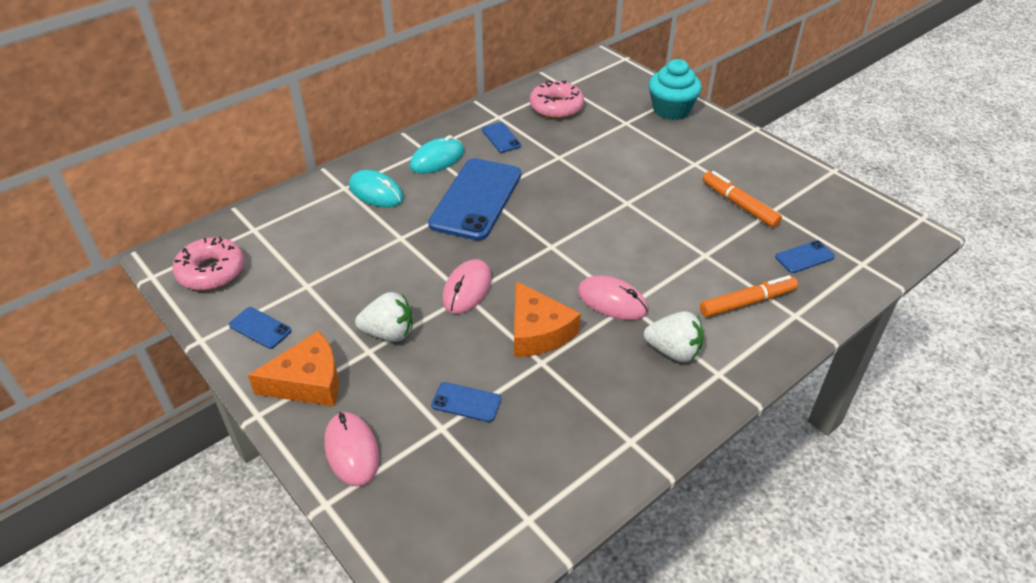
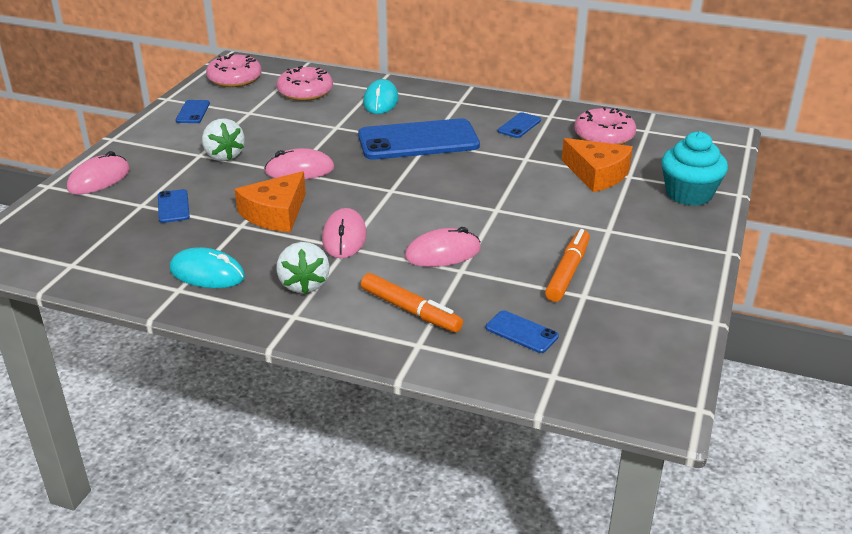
camera: 60 degrees right, 10 degrees down
(302, 232) = (305, 92): none -> pink donut
(308, 381) = (153, 144): orange cheese -> orange cheese (597, 174)
(437, 159) = (452, 110): turquoise mouse -> turquoise mouse (207, 273)
(674, 255) = (443, 253): none -> pink mouse

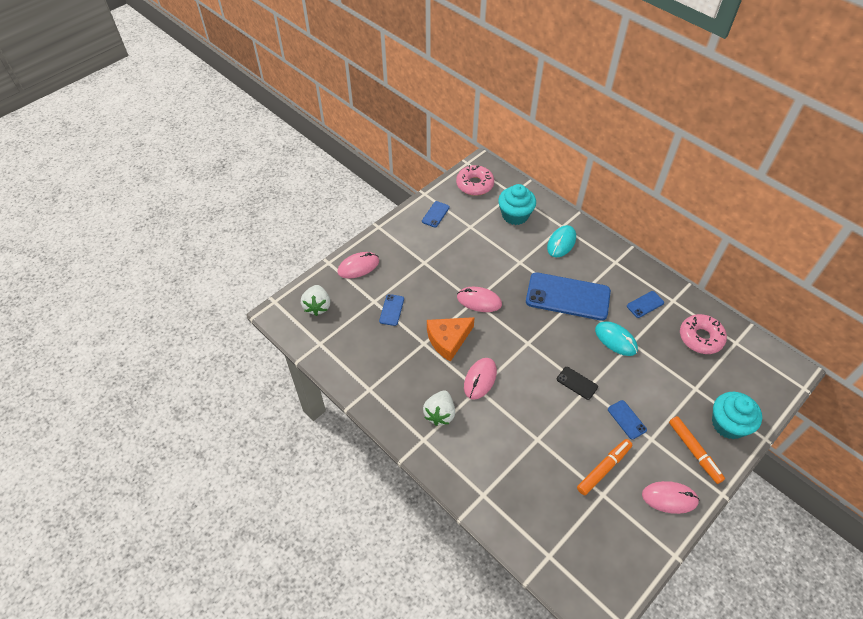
camera: 25 degrees right, 20 degrees up
(207, 273) = (389, 381): turquoise mouse -> turquoise mouse (615, 340)
(224, 156) = (438, 269): white strawberry -> white strawberry (317, 306)
(305, 92) = (515, 215): pink donut -> turquoise cupcake
(410, 310) = (491, 463): orange marker -> orange marker (694, 451)
(443, 253) = (533, 418): pink mouse -> pink mouse (669, 498)
(480, 208) = (577, 383): none -> black phone
(521, 332) = (548, 511): blue phone -> blue phone (626, 419)
(597, 174) = (674, 378): orange cheese -> none

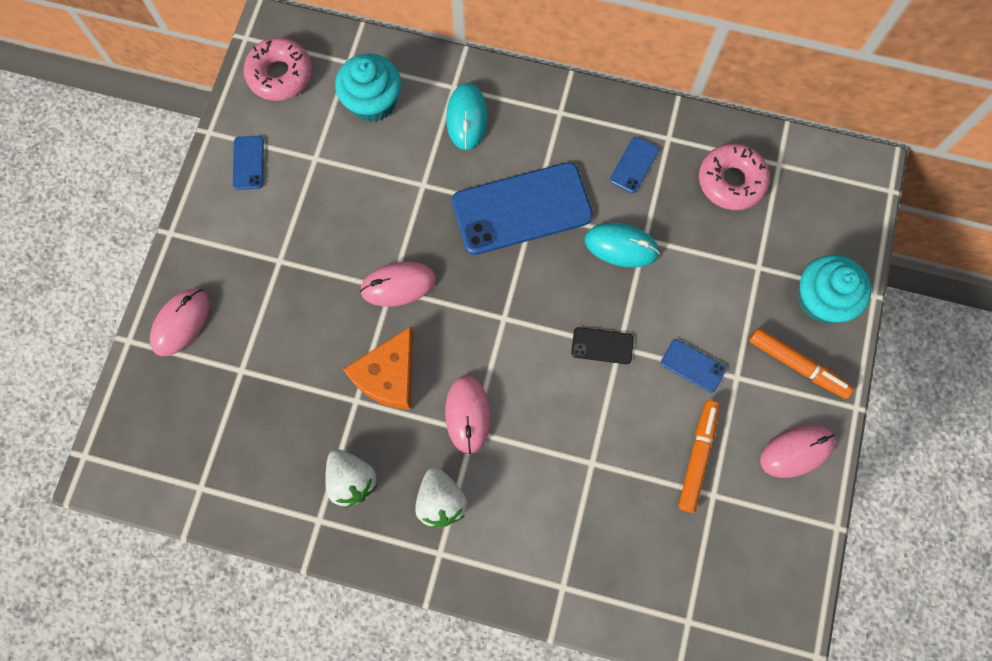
camera: 30 degrees left, 20 degrees up
(317, 306) = (158, 427): white strawberry -> white strawberry (351, 480)
(391, 310) = (276, 371): blue phone -> none

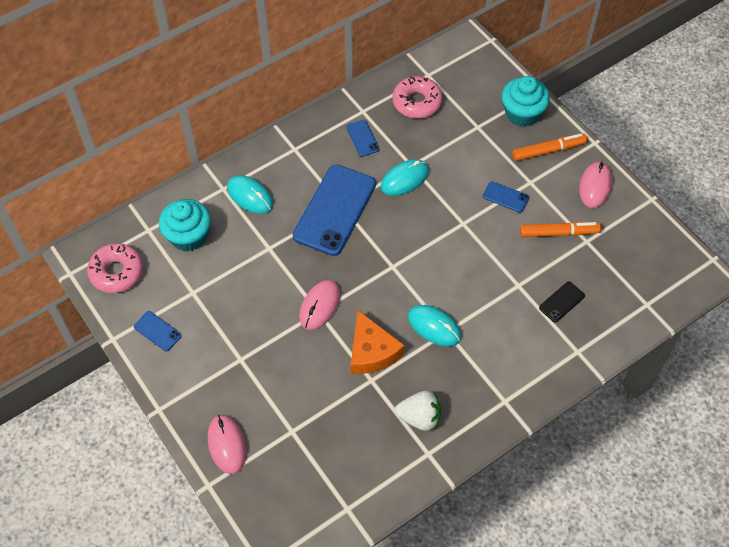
camera: 50 degrees left, 15 degrees down
(441, 501) = (474, 378): white strawberry -> none
(467, 414) = (434, 327): pink mouse -> turquoise mouse
(602, 346) = (454, 231): black phone -> black phone (561, 302)
(693, 366) = (505, 197): blue phone -> blue phone turned 45 degrees clockwise
(697, 457) = (559, 233): orange marker -> orange marker turned 120 degrees clockwise

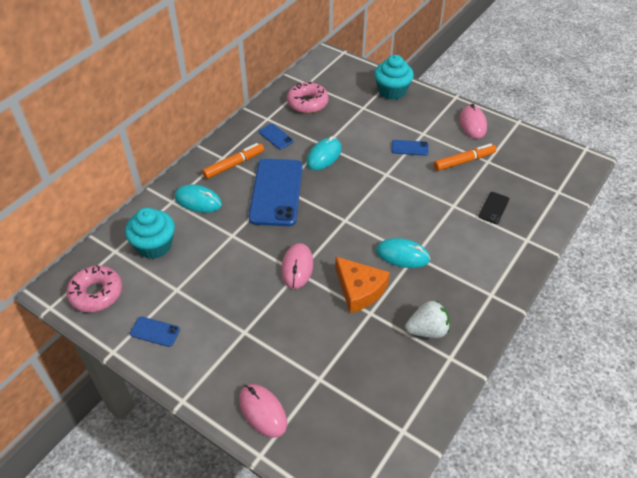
camera: 20 degrees left, 10 degrees down
(548, 150) = (425, 110): orange marker -> orange marker (234, 164)

